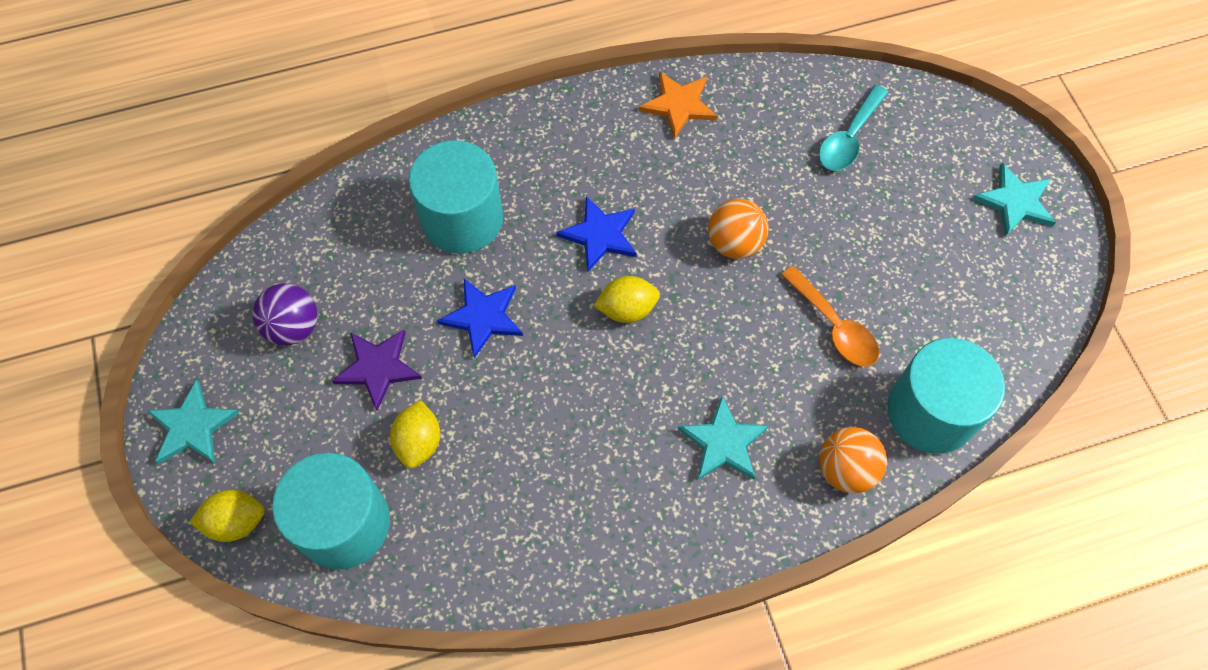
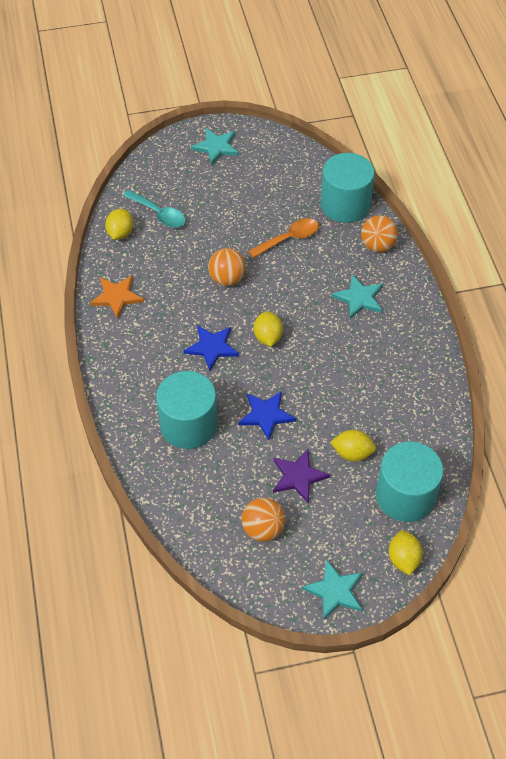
camera: 85 degrees left, 10 degrees down
(293, 327) = (263, 529): purple ball -> orange ball
(800, 94) = (120, 233): none -> yellow lemon

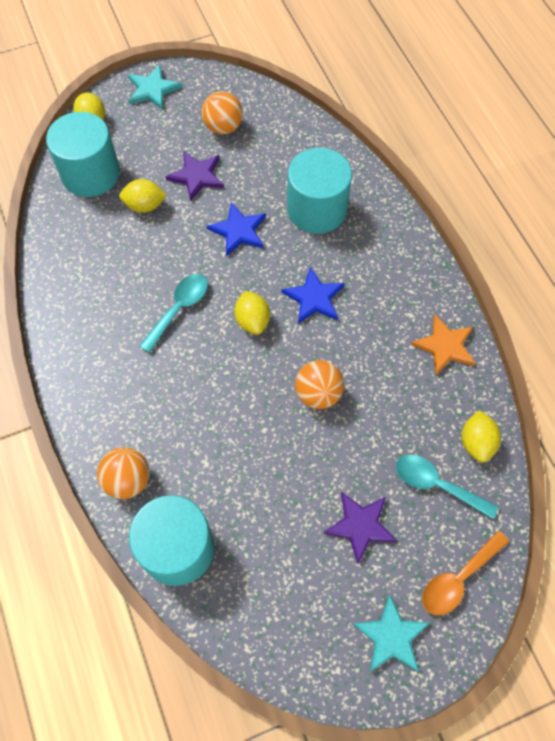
camera: 170 degrees right, 10 degrees up
(219, 200) = (360, 526): none -> purple star
(289, 238) = (249, 471): orange spoon -> orange spoon (458, 579)
(328, 355) = (179, 309): none -> turquoise spoon
(359, 298) = (148, 392): turquoise star -> none

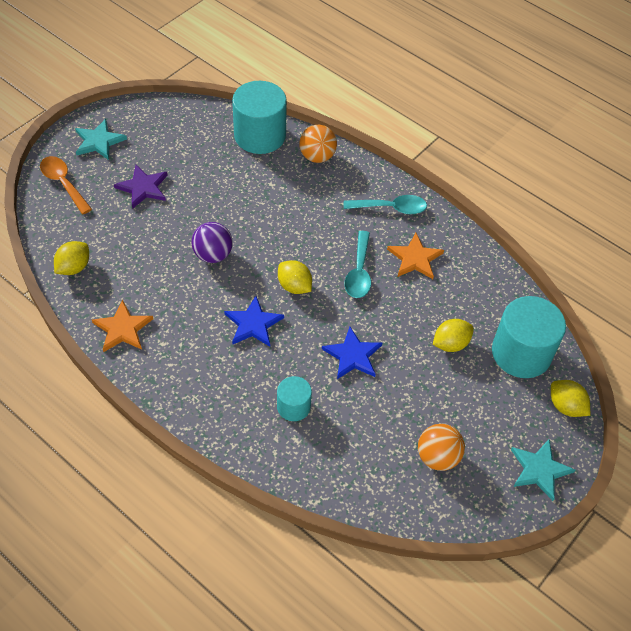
camera: 150 degrees right, 10 degrees down
(113, 300) = (415, 258): none -> orange star
(196, 176) = (426, 392): purple star -> none
(317, 209) = (293, 406): turquoise cylinder -> turquoise cylinder, size x0.53
(318, 393) = (213, 255): orange ball -> purple ball
(436, 484) = (96, 230): turquoise spoon -> turquoise spoon (391, 208)
(458, 579) = (63, 183): orange spoon -> orange spoon turned 60 degrees counterclockwise
(476, 442) = (74, 267): yellow lemon -> yellow lemon turned 60 degrees clockwise

